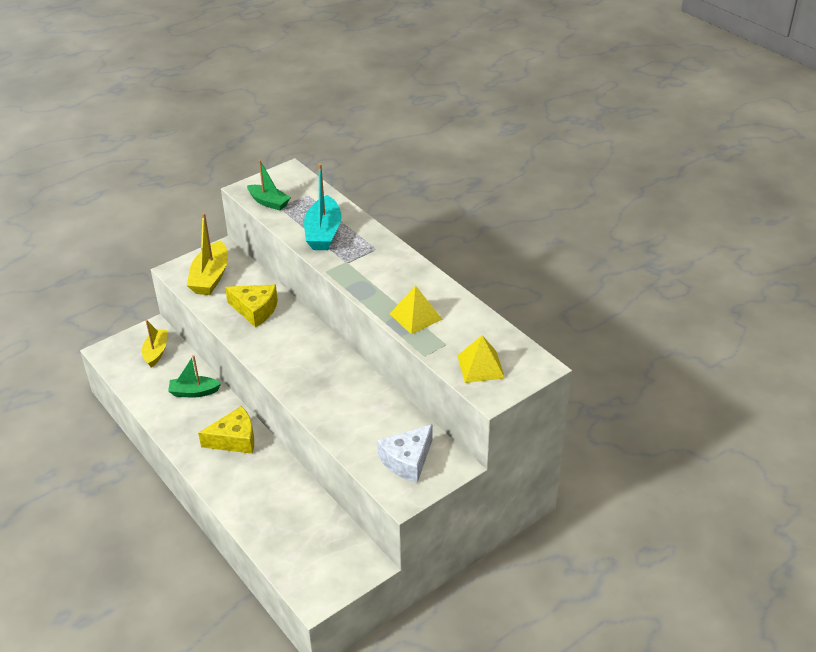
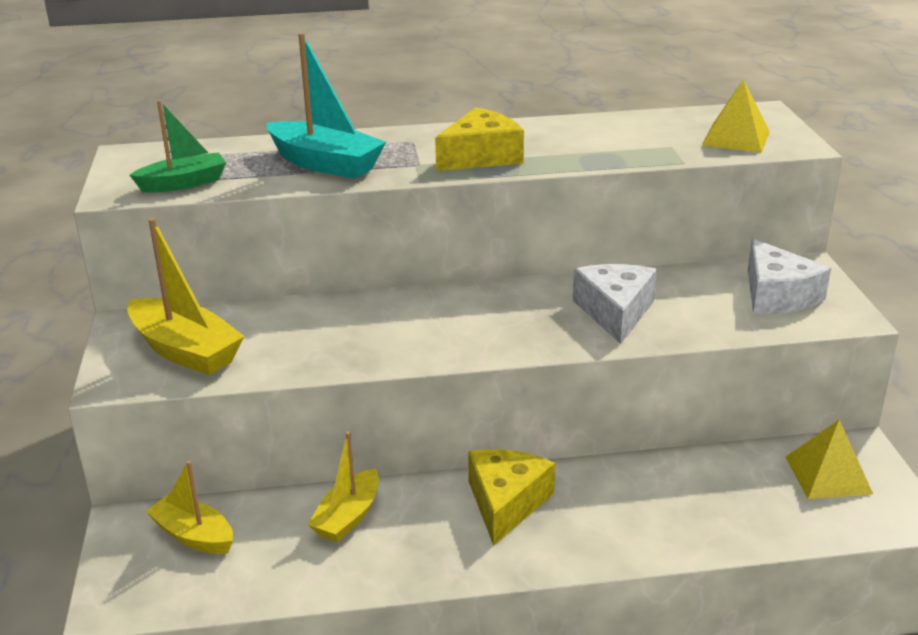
camera: 60 degrees left, 10 degrees down
(194, 392) = (348, 517): green boat -> yellow boat
(255, 310) = (325, 330): yellow cheese -> yellow cheese (481, 156)
(341, 401) = (615, 312): none -> white cheese
(415, 316) = (595, 150): yellow pyramid -> yellow pyramid (828, 475)

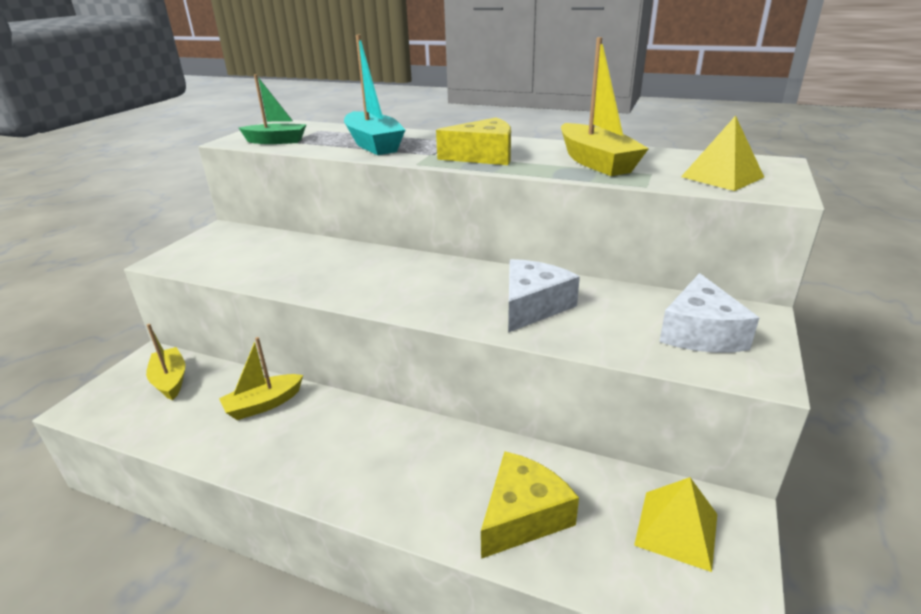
camera: 30 degrees right, 0 degrees up
(185, 351) = (224, 253): yellow boat -> yellow boat (596, 162)
(506, 503) = (373, 437): yellow cheese -> yellow cheese (523, 516)

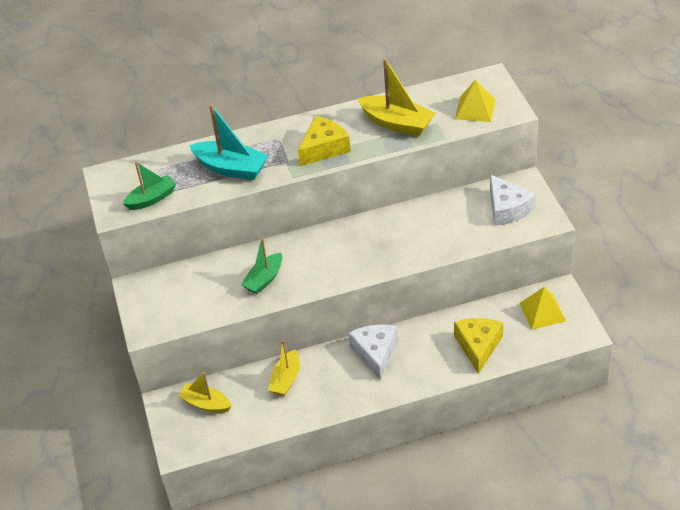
camera: 35 degrees left, 15 degrees up
(319, 271) = (264, 279): none -> green boat
(533, 306) = (416, 236): white cheese -> white cheese (375, 353)

